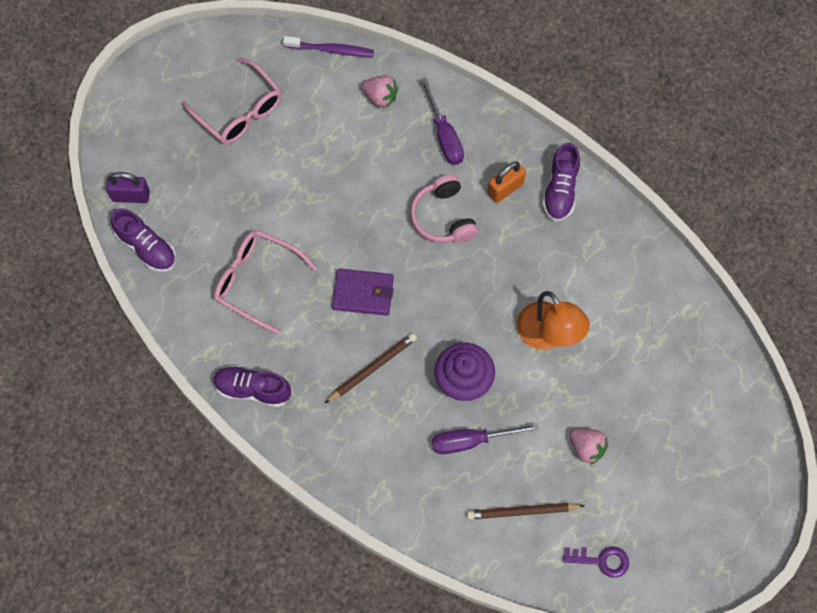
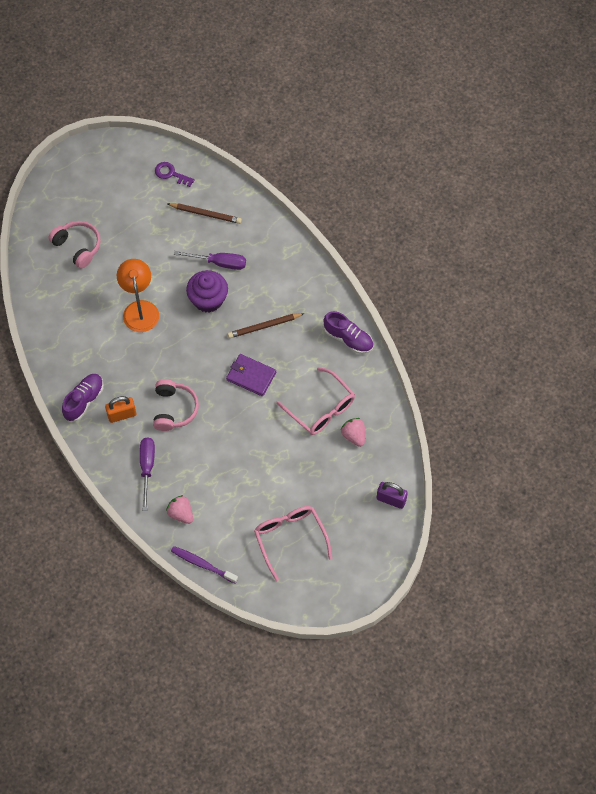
camera: 160 degrees left, 5 degrees down
(146, 247) = (391, 458): purple shoe -> none
(586, 448) = (149, 236): pink strawberry -> pink strawberry (354, 436)
(675, 397) = (78, 246): none -> pink headphones

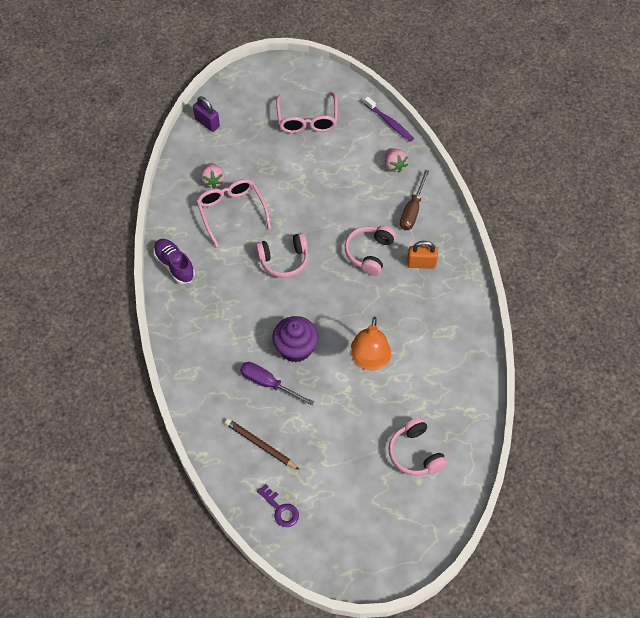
camera: 160 degrees left, 5 degrees down
(84, 401) = (454, 287): purple shoe -> none
(147, 468) = (412, 210): purple screwdriver -> brown screwdriver
(251, 376) = (284, 260): purple wallet -> pink headphones
(264, 326) = (250, 303): brown pencil -> none

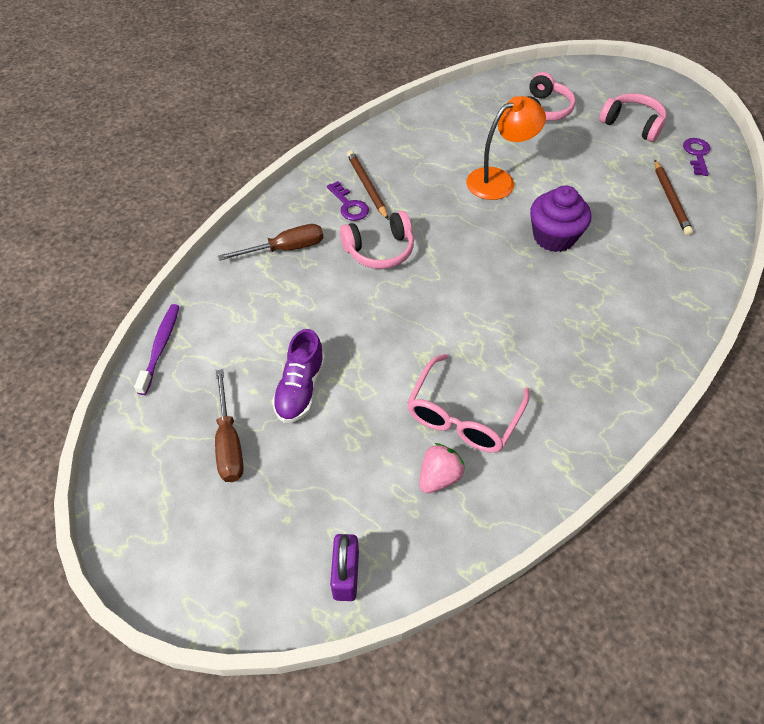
camera: 130 degrees left, 5 degrees down
(174, 265) = (600, 415): purple shoe -> purple shoe (300, 388)
(268, 384) = (613, 232): purple screwdriver -> none
(284, 260) = (470, 314): pink headphones -> pink headphones (632, 124)
(307, 120) = (229, 442): pink glasses -> brown screwdriver
(394, 165) = (231, 301): pink strawberry -> none
(421, 263) = (349, 205): orange padlock -> purple key
(430, 285) = (367, 186): none -> brown pencil

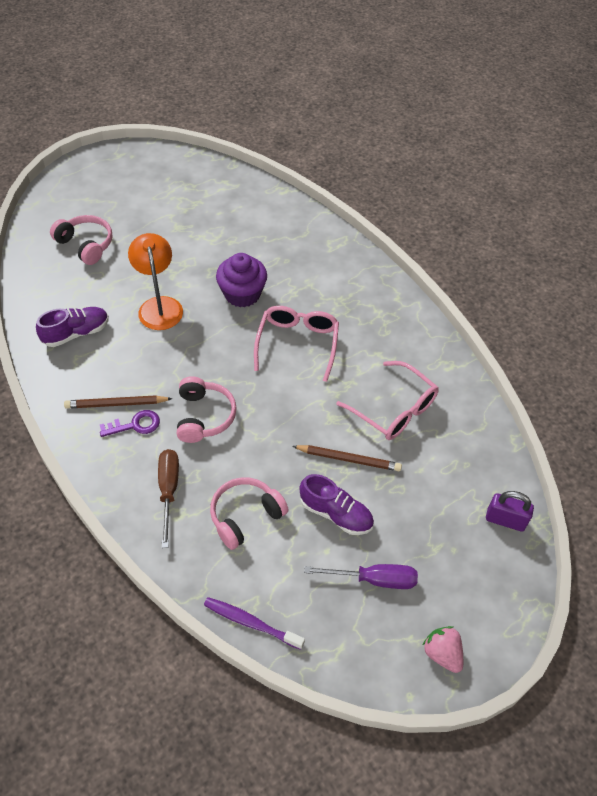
camera: 75 degrees left, 0 degrees up
(229, 442) = (374, 579): brown screwdriver -> purple screwdriver
(434, 137) = (76, 333): none -> purple shoe
(439, 477) = (441, 440): pink strawberry -> pink strawberry (442, 653)
(512, 301) = (297, 344): none -> pink glasses
(632, 124) = (139, 197): pink headphones -> pink headphones (245, 516)
(670, 200) = (235, 211): brown pencil -> brown pencil (349, 459)
(697, 154) = (195, 176): purple key -> none

